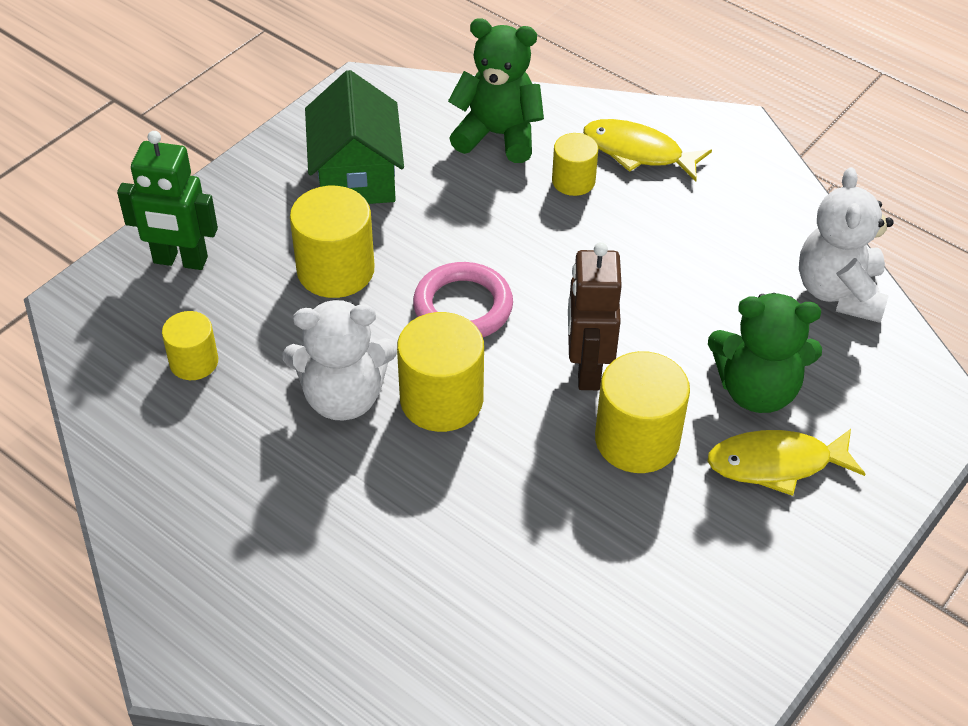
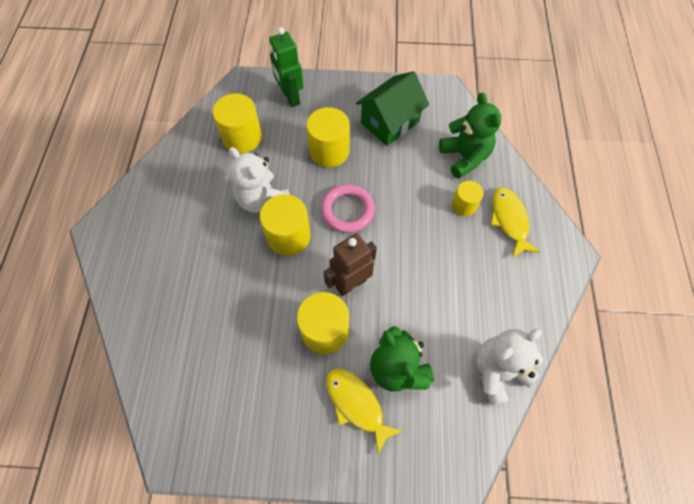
camera: 55 degrees right, 15 degrees up
(194, 362) = (242, 137): yellow cylinder -> yellow cylinder, size x1.68

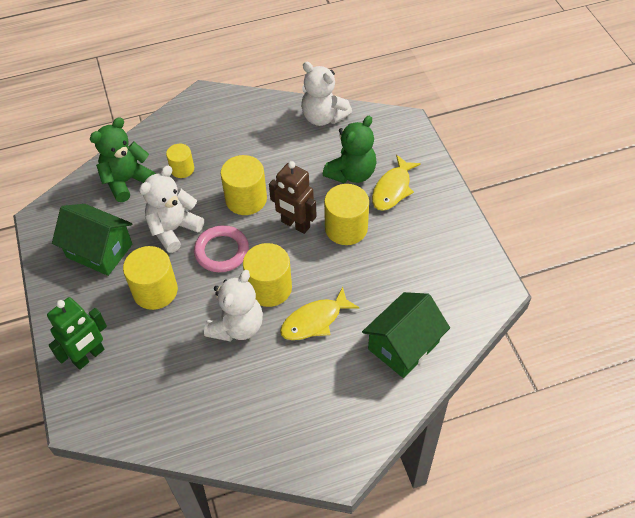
camera: 110 degrees left, 10 degrees down
(167, 327) = (403, 345): none -> green house
(242, 137) = (163, 381): yellow cylinder -> yellow cylinder (246, 199)
(390, 180) = (173, 229): none -> white teddy bear
(509, 220) = (186, 136): yellow fish -> yellow fish (315, 321)

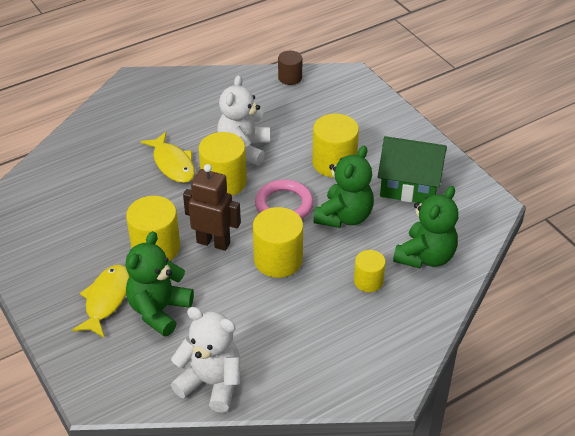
camera: 165 degrees right, 10 degrees down
(89, 356) = (365, 110): green robot -> none
(148, 430) = (290, 78): none -> brown cylinder
(173, 229) = (344, 217): white teddy bear -> green teddy bear
(315, 321) = (172, 164): yellow fish -> yellow fish turned 105 degrees clockwise
(403, 345) = (86, 158): green house -> none

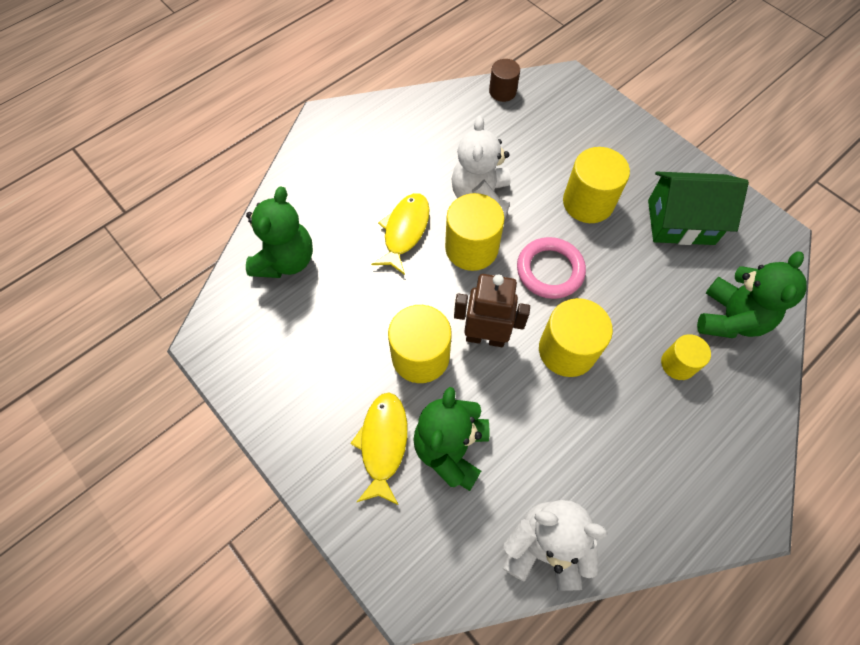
camera: 10 degrees left, 20 degrees up
(172, 164) = (405, 231): yellow fish -> yellow fish turned 120 degrees counterclockwise
(344, 217) = (622, 276): green teddy bear -> green teddy bear (285, 260)

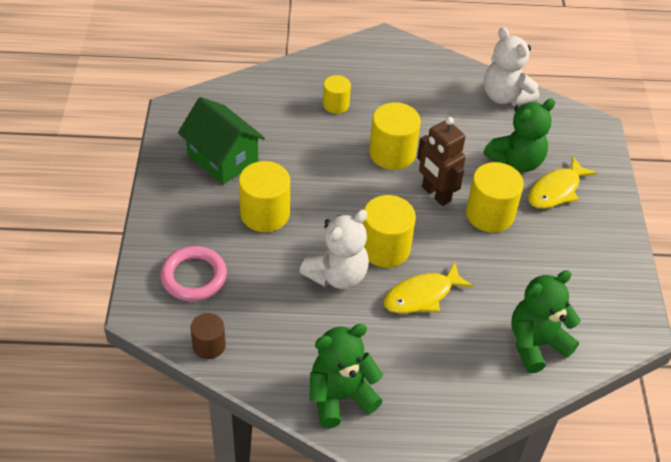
camera: 140 degrees left, 15 degrees down
(550, 270) = (348, 197): pink ring -> pink ring (194, 277)
(729, 318) = (274, 99): green teddy bear -> green teddy bear (340, 396)

